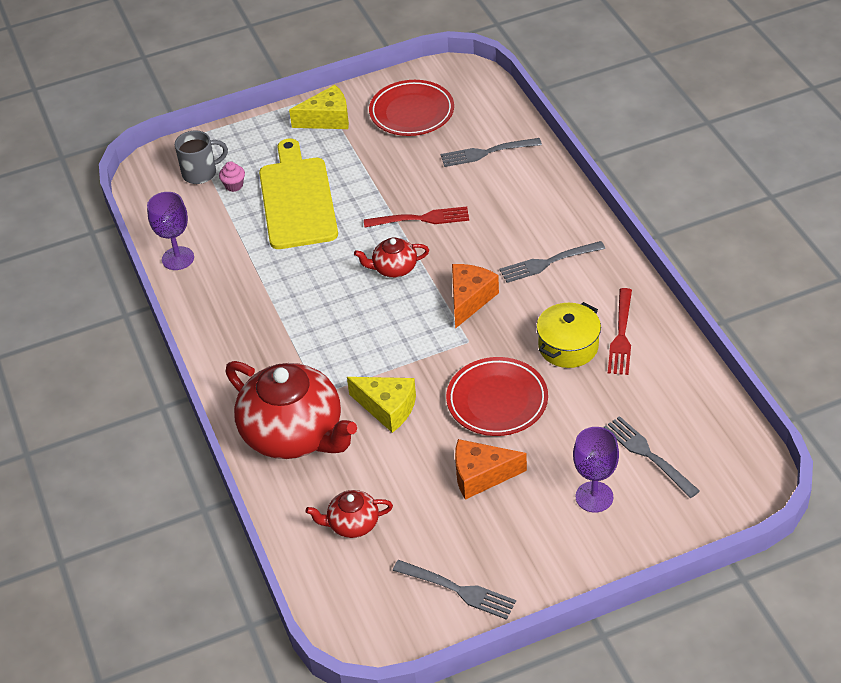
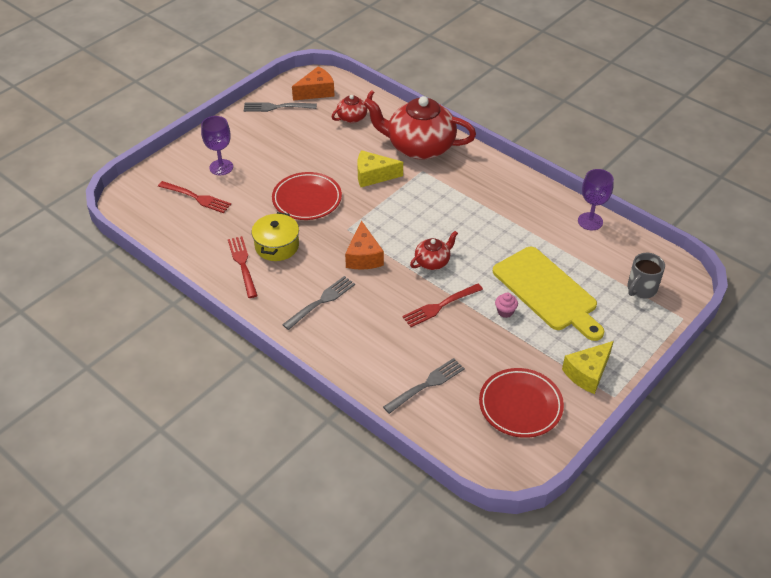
camera: 150 degrees right, 0 degrees up
(234, 185) = (605, 287): pink cupcake -> pink cupcake (505, 312)
(481, 475) = (294, 158): orange cheese -> orange cheese (316, 91)
(649, 455) = (196, 197): grey fork -> red fork

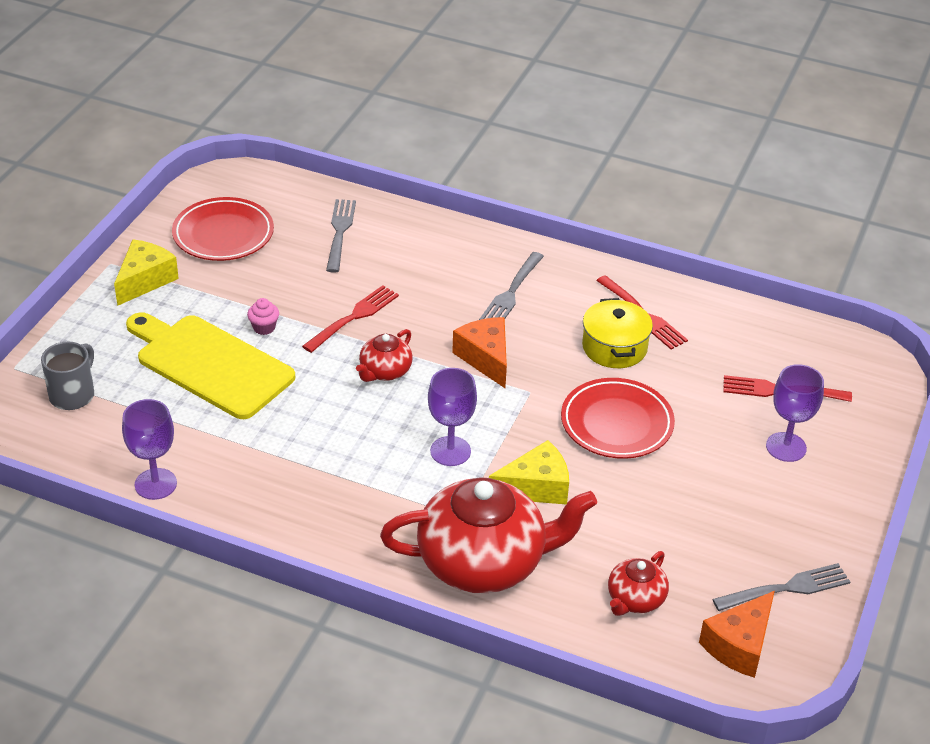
camera: 160 degrees right, 5 degrees down
(412, 204) = (450, 451): none -> purple goblet
(426, 385) = (340, 233): grey fork -> grey fork turned 150 degrees clockwise

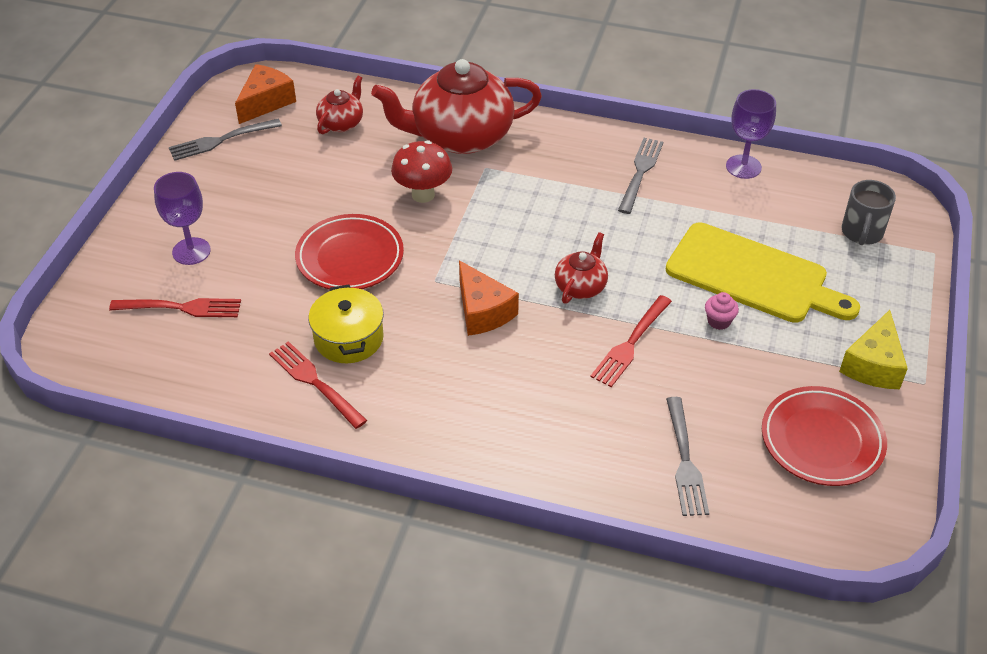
camera: 175 degrees right, 5 degrees up
(450, 451) = (502, 217): purple goblet -> none
(511, 292) = (464, 396): grey fork -> grey fork (640, 173)
(536, 487) = (423, 194): yellow cheese -> red mushroom

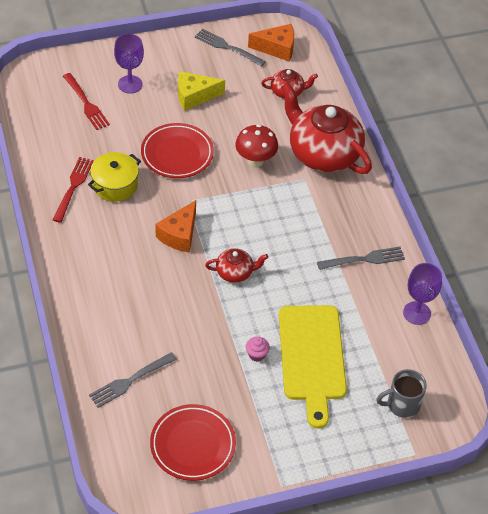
camera: 55 degrees right, 5 degrees up
(631, 343) = (205, 317): red fork -> none
(873, 365) = (277, 452): yellow cheese -> yellow cheese (194, 96)

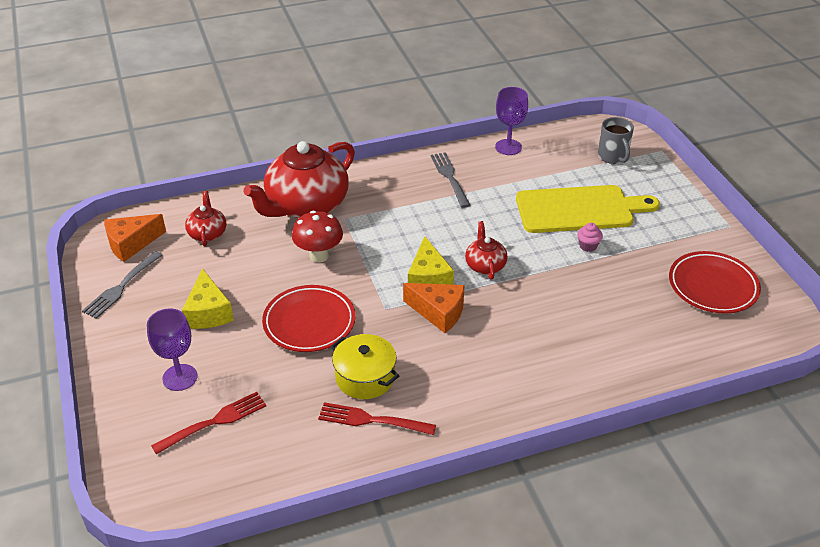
camera: 90 degrees left, 10 degrees down
(130, 380) = (653, 339): grey fork -> none
(221, 231) = (428, 278): none -> yellow cheese
(277, 48) = (131, 244): orange cheese -> orange cheese turned 120 degrees counterclockwise

